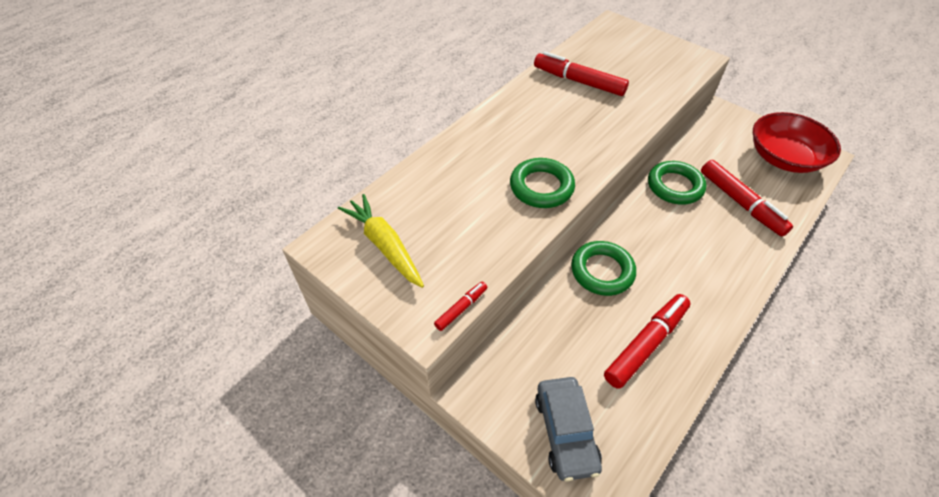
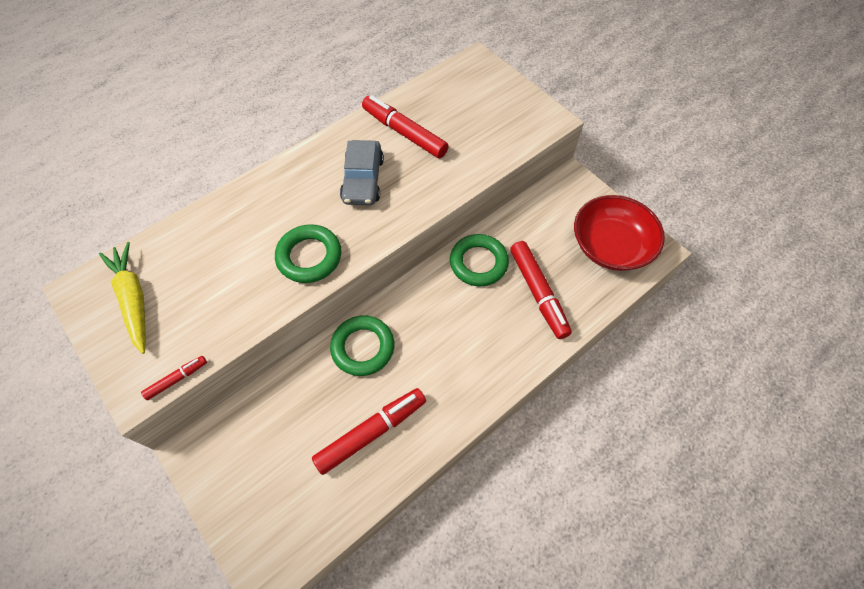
camera: 10 degrees right, 10 degrees up
(565, 432) = (259, 506): grey car -> grey car (363, 180)

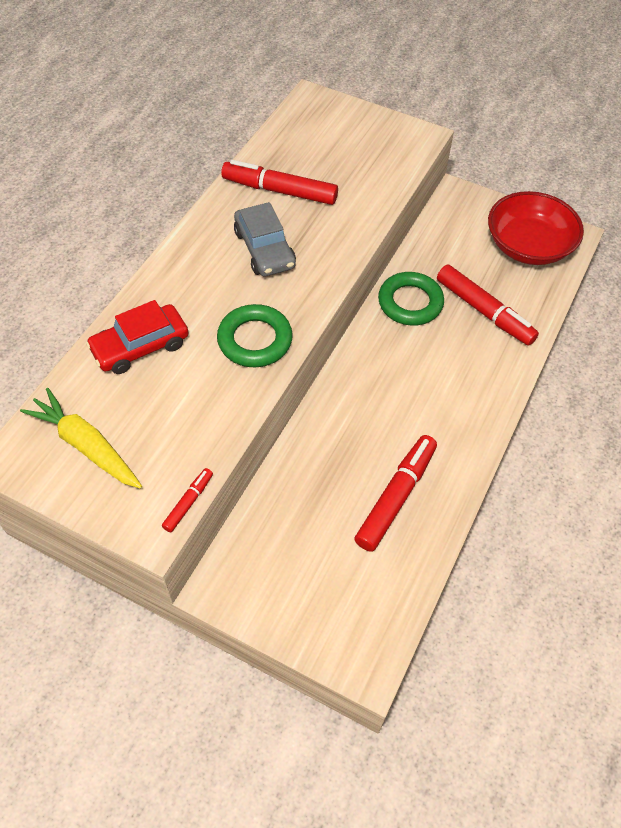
camera: 25 degrees left, 5 degrees down
(221, 231) = (140, 346): none -> red car
(363, 347) = (340, 422): green ring -> none

